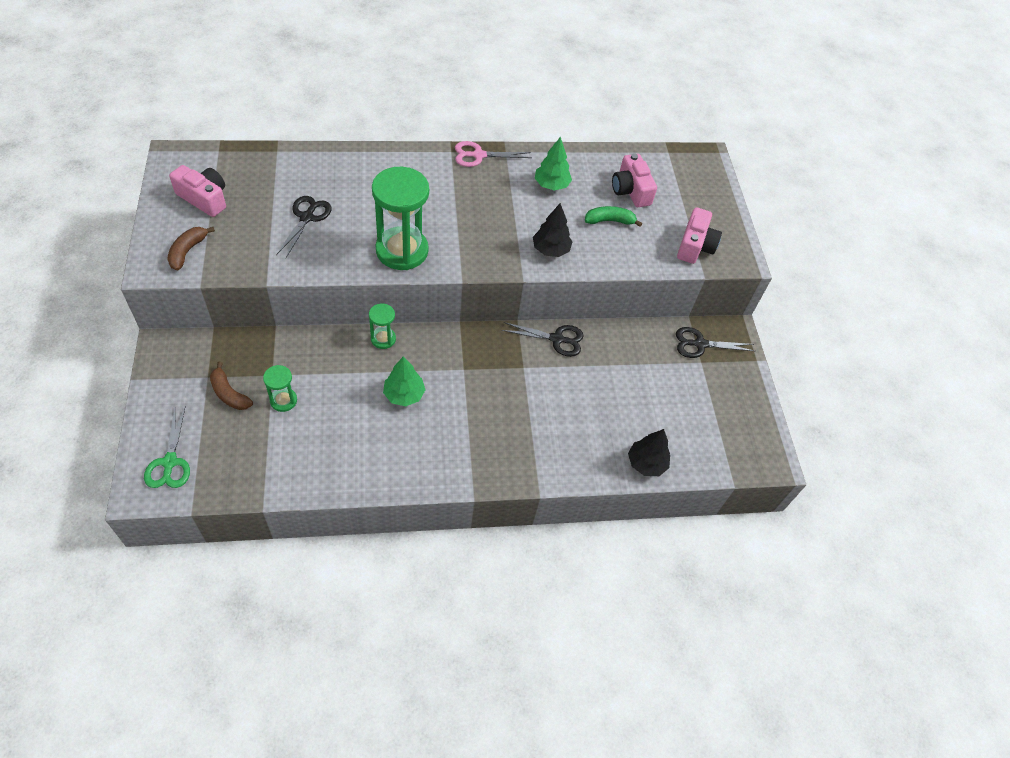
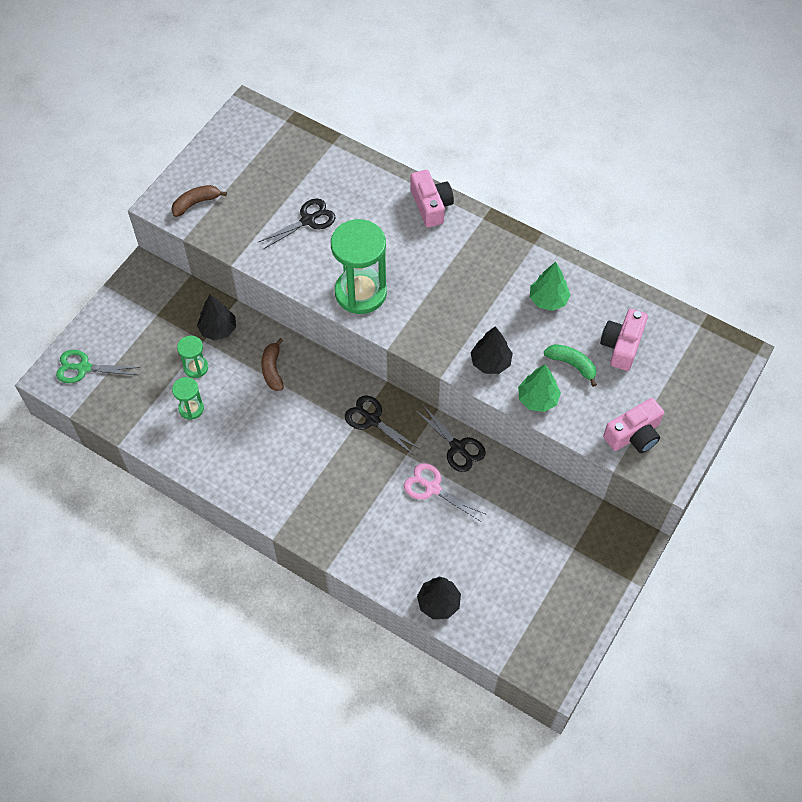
camera: 45 degrees right, 5 degrees up
(170, 462) = (84, 368): green scissors -> green scissors turned 60 degrees clockwise
(204, 198) = (242, 161): pink camera -> pink camera (431, 205)
(229, 393) = (162, 338): brown banana -> brown banana (273, 369)
(278, 358) = (218, 329): none -> black tree
(383, 339) = (311, 360): green hourglass -> green hourglass (191, 408)
(404, 394) = (289, 418): green tree -> green tree (537, 399)
(478, 155) = (505, 235): pink scissors -> pink scissors (432, 488)
(700, 344) = (588, 532): black scissors -> black scissors (372, 420)

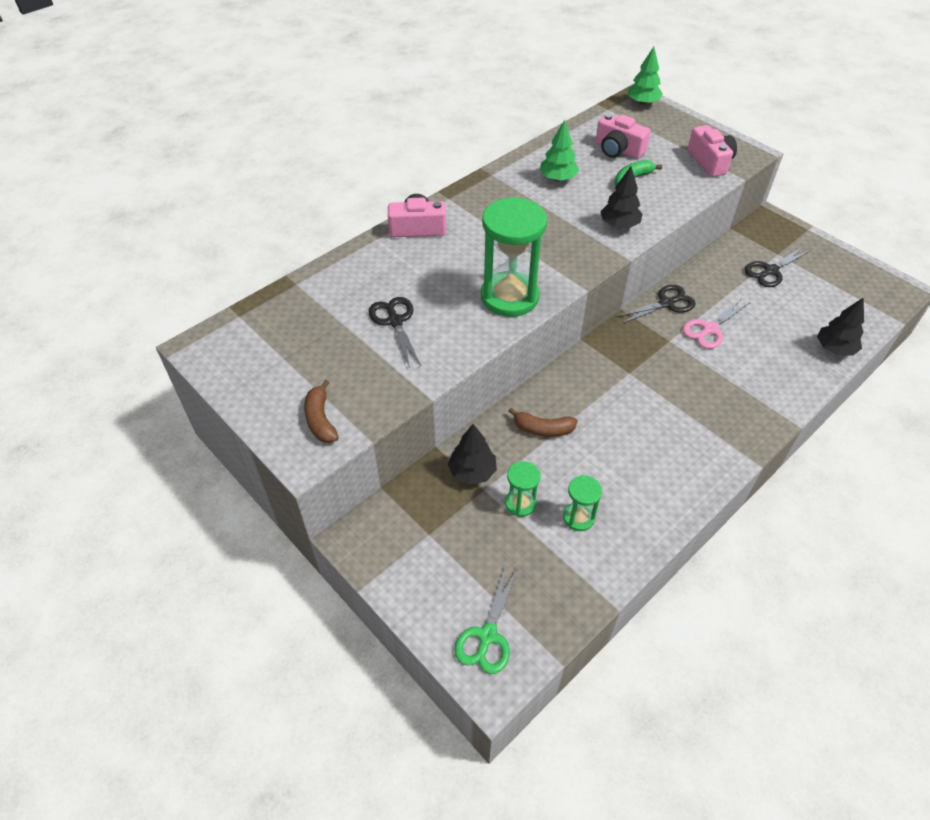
camera: 75 degrees left, 10 degrees down
(372, 420) = (625, 358): black scissors -> black scissors (770, 271)
(537, 399) = (665, 205): green tree -> green tree (642, 103)

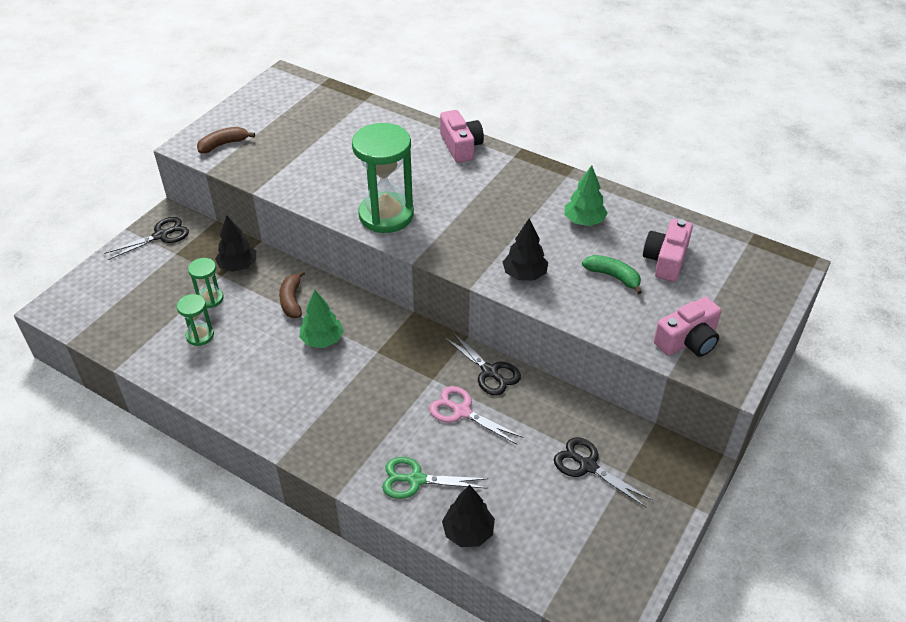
camera: 75 degrees right, 5 degrees down
(395, 321) = (335, 158): black scissors -> black scissors (161, 235)
(487, 636) = (90, 299): green scissors -> green scissors (416, 480)
(642, 103) = (783, 271): green tree -> green tree (322, 340)

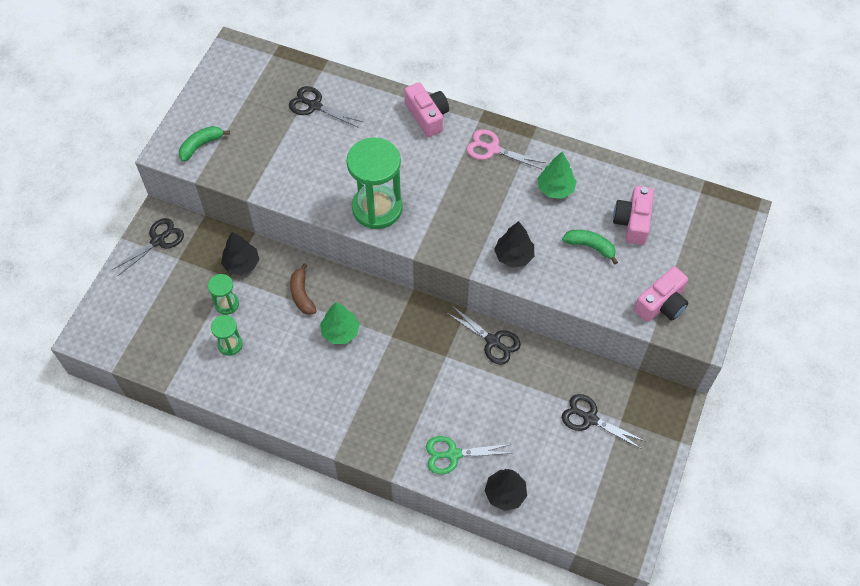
camera: 10 degrees left, 15 degrees up
(223, 144) = (201, 145): brown banana -> green banana
(348, 126) = (314, 106): none -> black scissors
(462, 411) = (477, 384): pink scissors -> pink scissors (492, 149)

